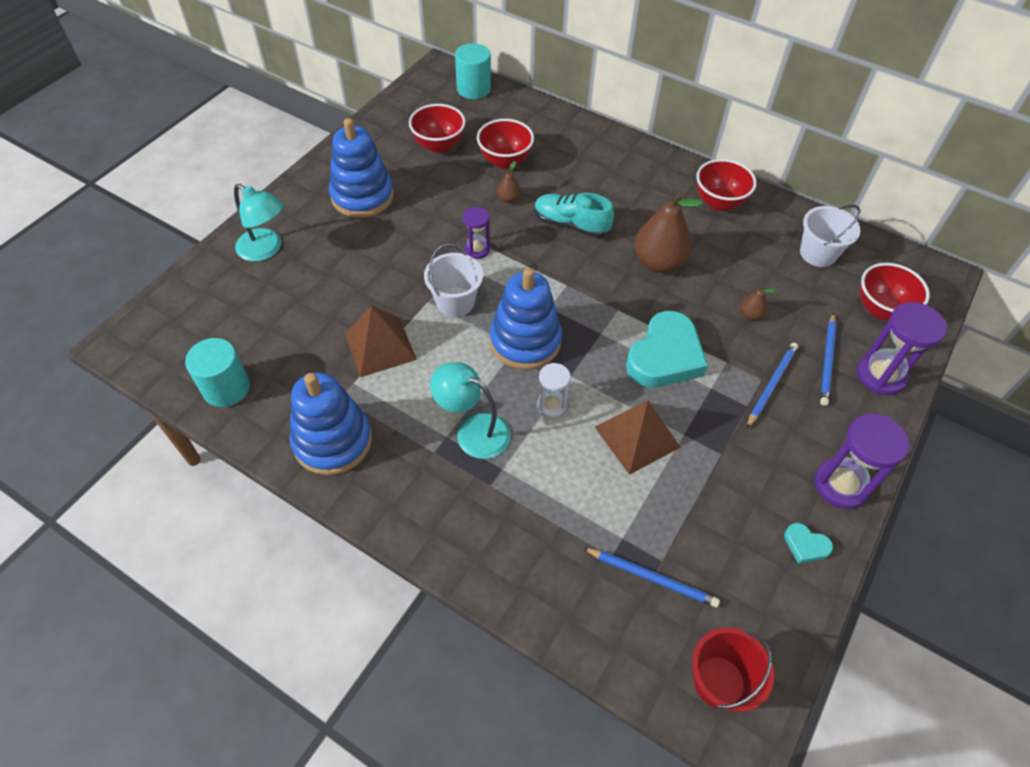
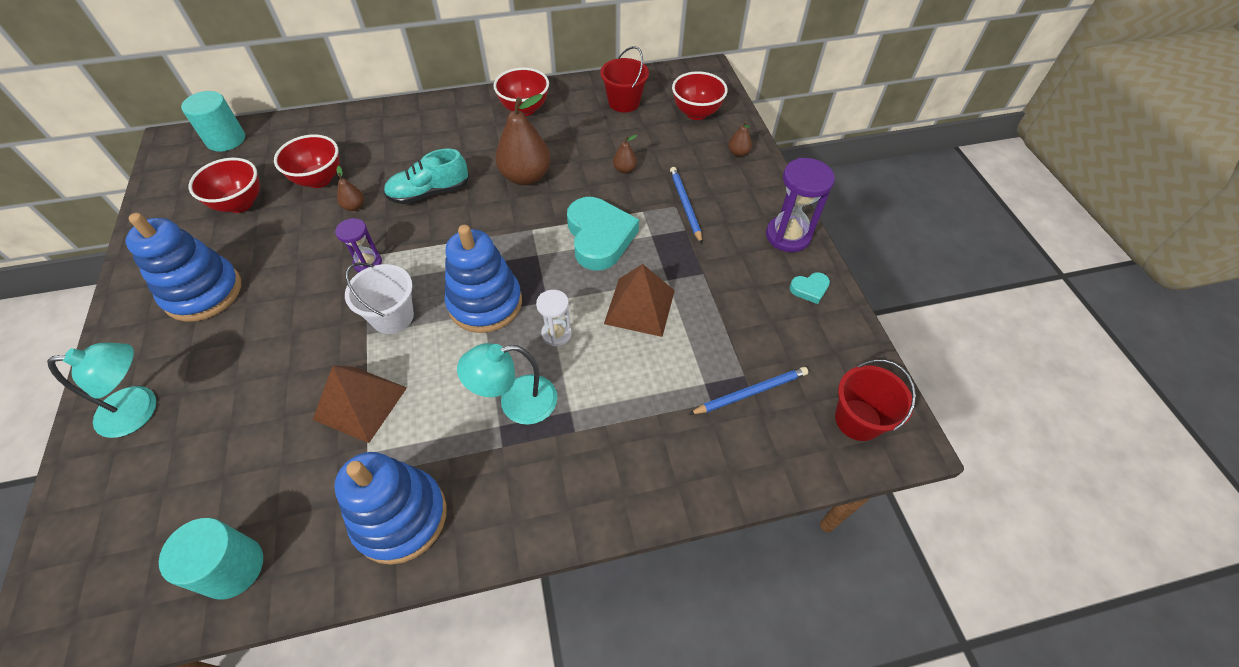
camera: 45 degrees left, 0 degrees up
(818, 253) = (624, 102): white bucket -> red bucket
(827, 361) = (700, 166): blue pencil -> none
(880, 375) = (738, 153): purple hourglass -> brown pear

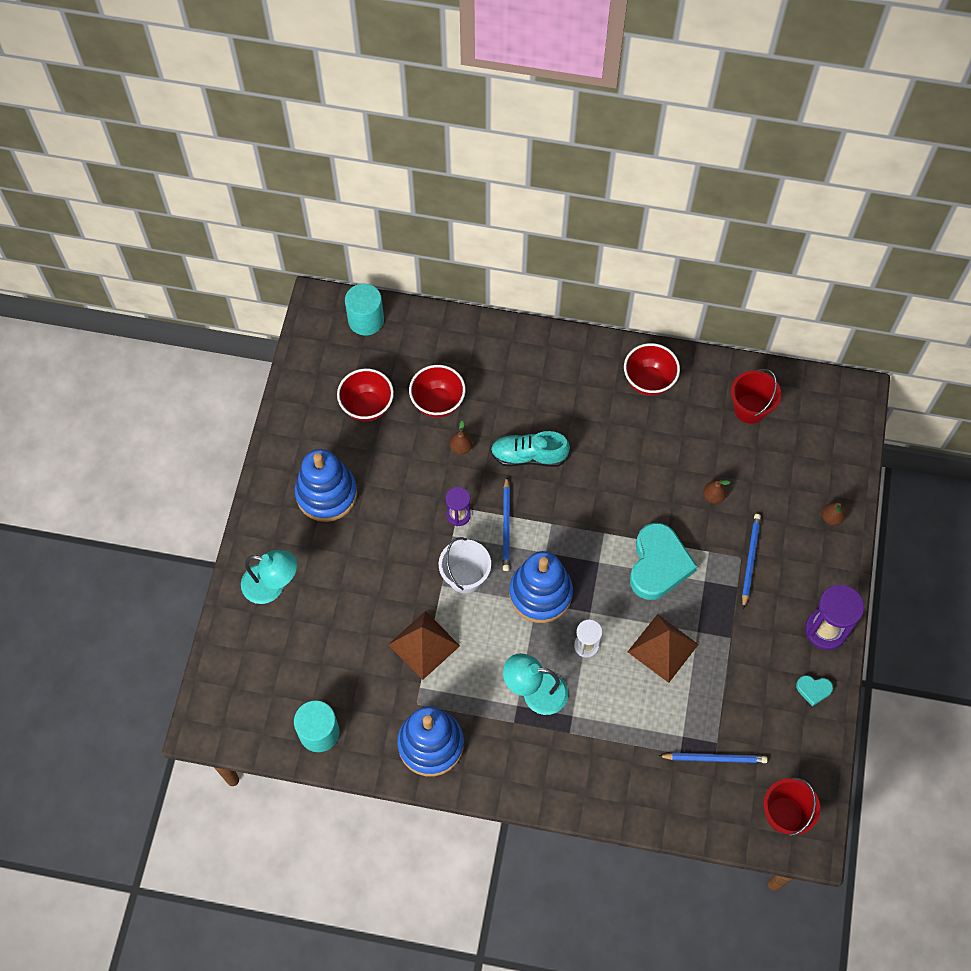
camera: 25 degrees right, 10 degrees up
(425, 256) = (506, 526): none -> blue pencil
(525, 177) = (619, 470): brown pear -> none
(696, 113) = (816, 450): red bowl -> none

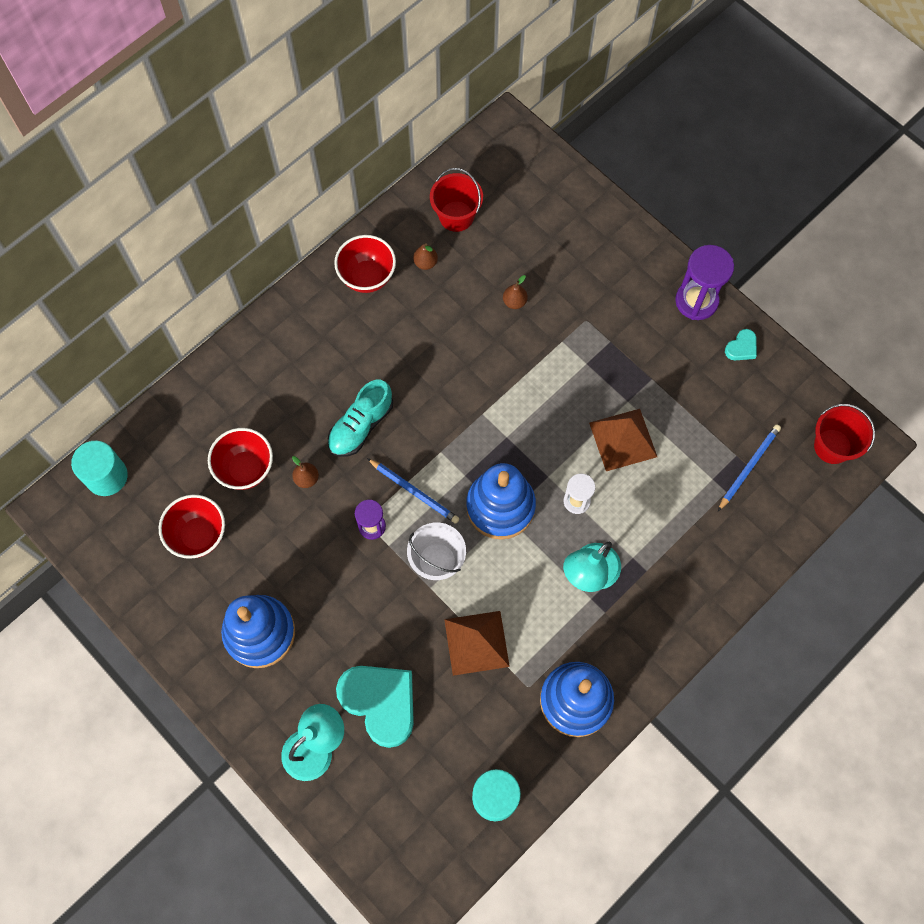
camera: 55 degrees left, 5 degrees up
(658, 565) = (545, 390): turquoise heart -> turquoise heart (380, 703)
(750, 560) = (593, 314): blue pencil -> none
(831, 518) = (602, 226): brown pear -> brown pear (425, 263)

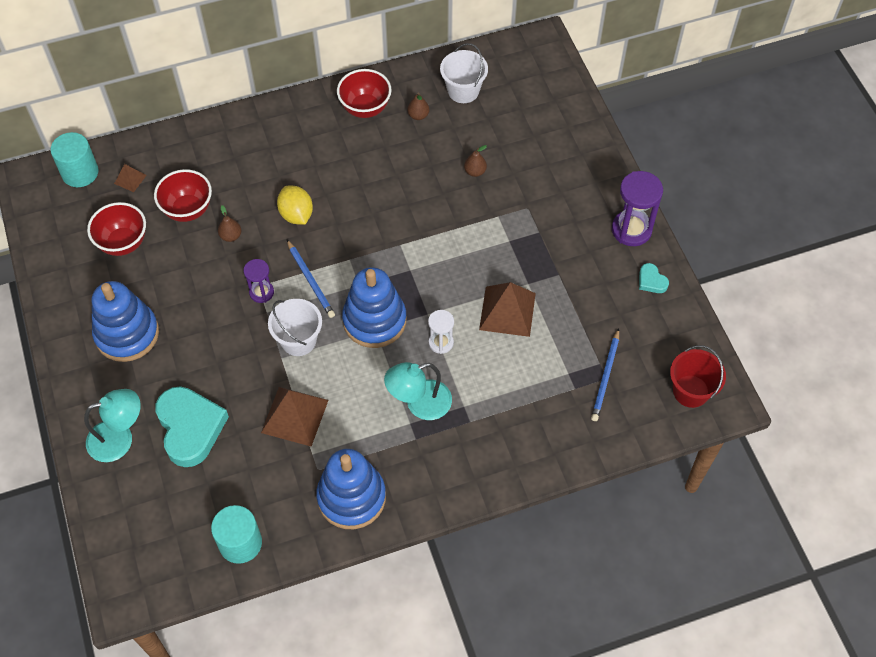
camera: 25 degrees right, 10 degrees down
(165, 460) = (130, 179): none -> brown pyramid
(361, 426) = (296, 214): turquoise shoe -> yellow lemon
(456, 216) = (463, 91): red bucket -> white bucket
(741, 347) = (651, 281): turquoise heart -> turquoise heart turned 75 degrees clockwise
(748, 467) = (605, 377): blue pencil -> blue pencil turned 135 degrees clockwise

